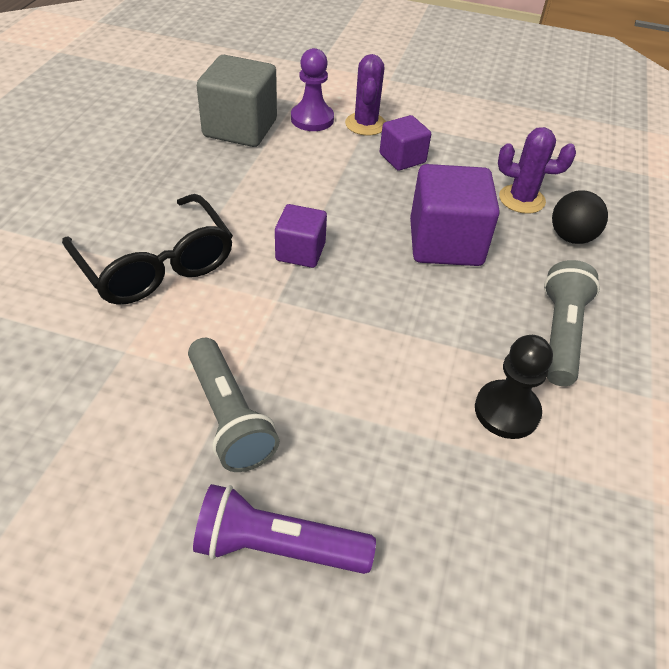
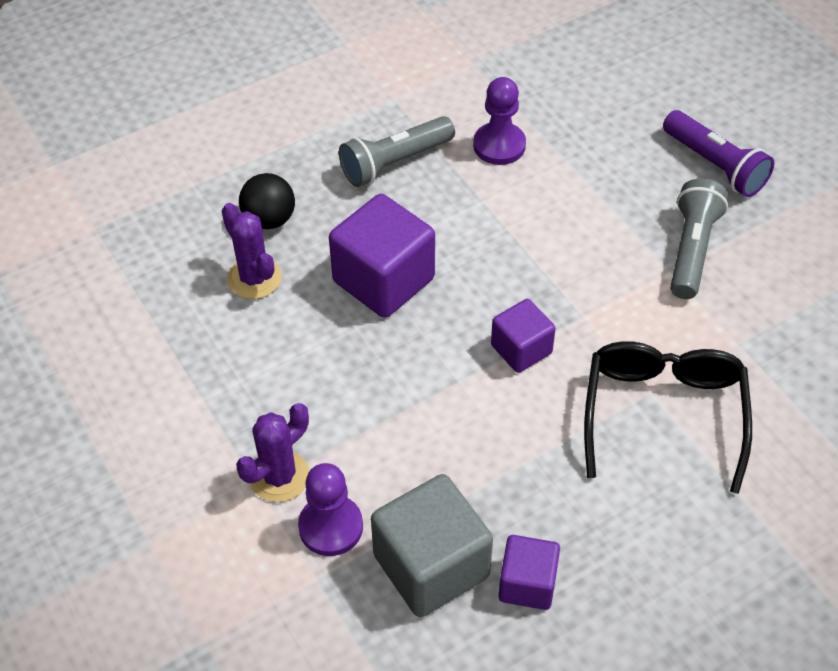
camera: 135 degrees left, 5 degrees up
(402, 158) = (301, 398): purple cube -> purple cube (527, 584)
(506, 411) = (499, 145): black pawn -> purple pawn

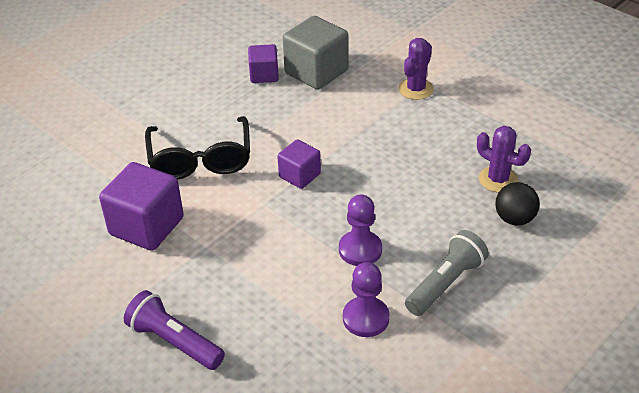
camera: 165 degrees right, 10 degrees down
(331, 527) = (376, 76): purple pawn -> purple pawn (360, 250)
(383, 280) = (409, 197): purple cube -> purple cube (146, 226)
(692, 250) = (189, 265): grey flashlight -> none

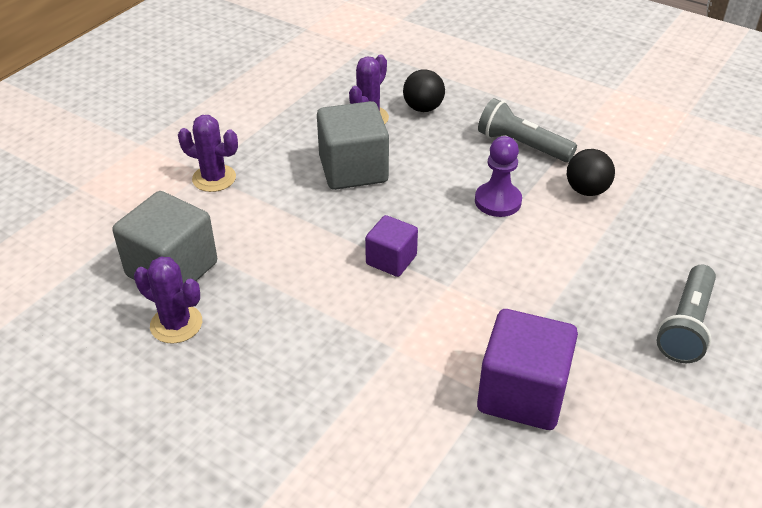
camera: 100 degrees left, 0 degrees up
(174, 342) = (686, 325): purple flashlight -> grey flashlight
(200, 159) = (378, 362): black glasses -> none
(264, 75) = (176, 324): purple cube -> purple cactus
(365, 318) = (586, 190): purple pawn -> black ball
(418, 164) = (353, 169): none -> grey cube

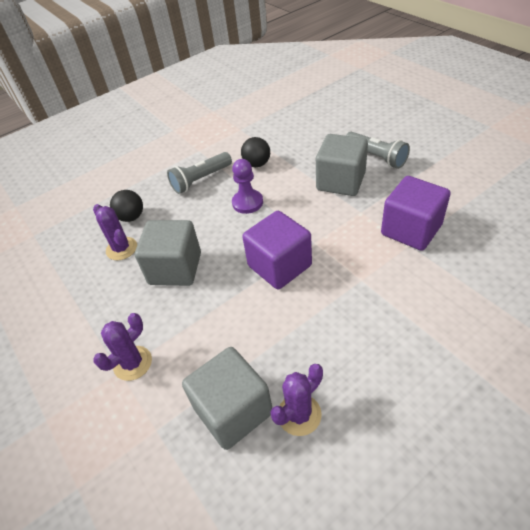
camera: 65 degrees left, 5 degrees up
(391, 260) = (279, 266): purple cube -> purple cube, size x1.72
(596, 291) = (340, 181): none -> grey cube

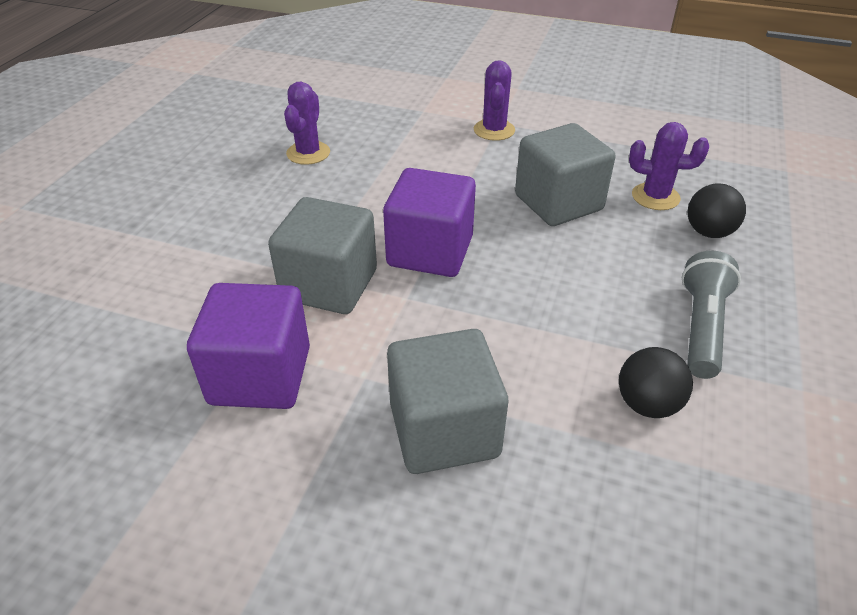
camera: 140 degrees right, 5 degrees down
(233, 410) = (369, 137): grey cube -> grey cube (329, 285)
(247, 203) = (570, 318): purple pawn -> none
(376, 157) = (410, 541): grey flashlight -> none

